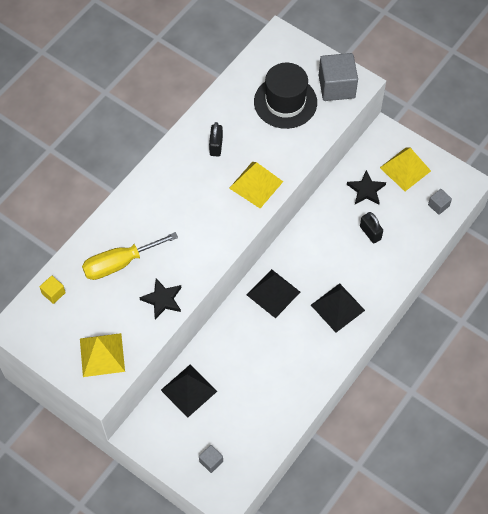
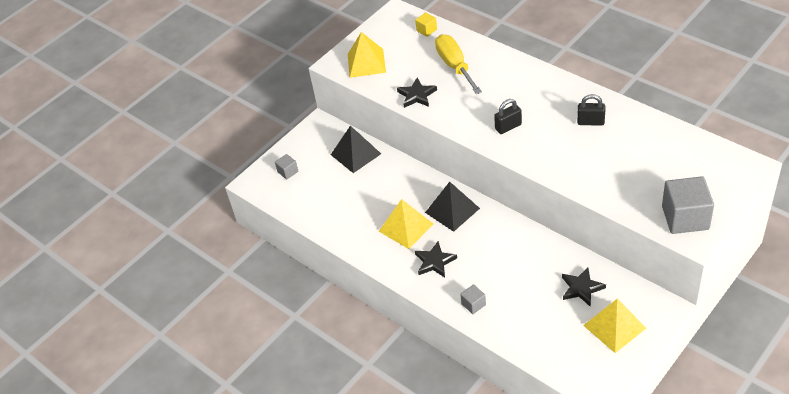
camera: 100 degrees right, 15 degrees down
(256, 184) = (545, 153): yellow pyramid -> yellow pyramid (406, 227)
(285, 102) = (655, 174): black hat -> none
(337, 307) = (435, 262): black pyramid -> black star
(370, 233) = (525, 291): black padlock -> black padlock (508, 127)
(438, 205) = (566, 358): grey cube -> grey cube (473, 304)

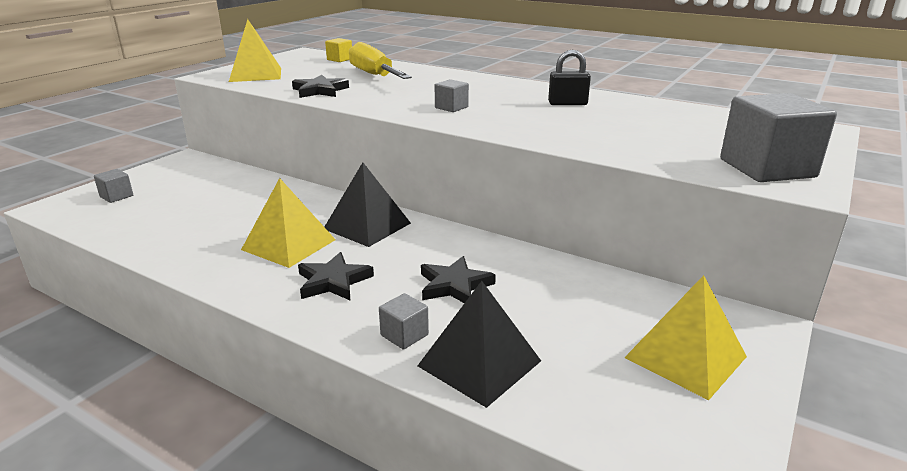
camera: 15 degrees left, 20 degrees down
(355, 154) = (228, 180): black pyramid -> black pyramid (479, 363)
(508, 127) = (451, 107): black padlock -> grey cube
(581, 288) = (600, 305): black star -> black star (454, 285)

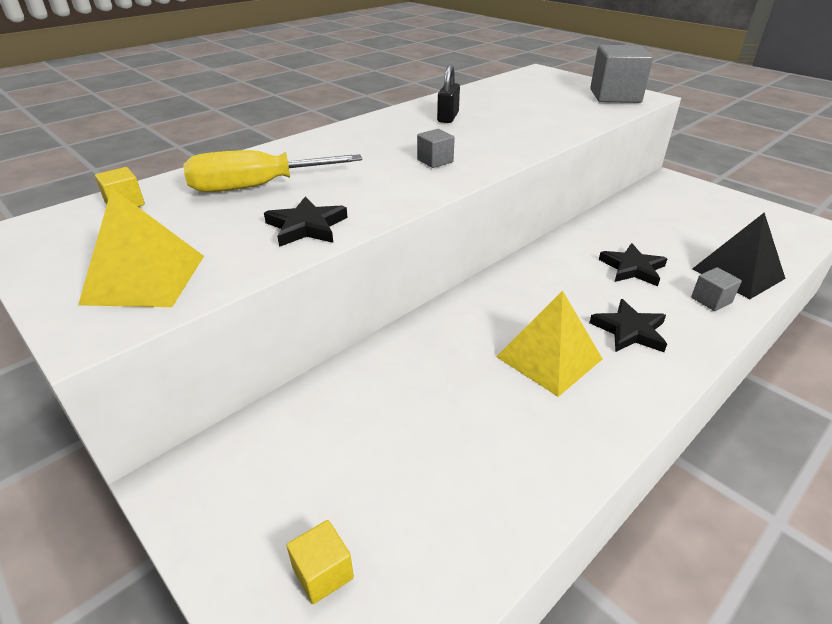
camera: 75 degrees left, 10 degrees up
(116, 196) = (323, 573): grey cube -> yellow cube
(367, 226) = (512, 301): black pyramid -> none
(685, 357) = (709, 206): yellow pyramid -> none

